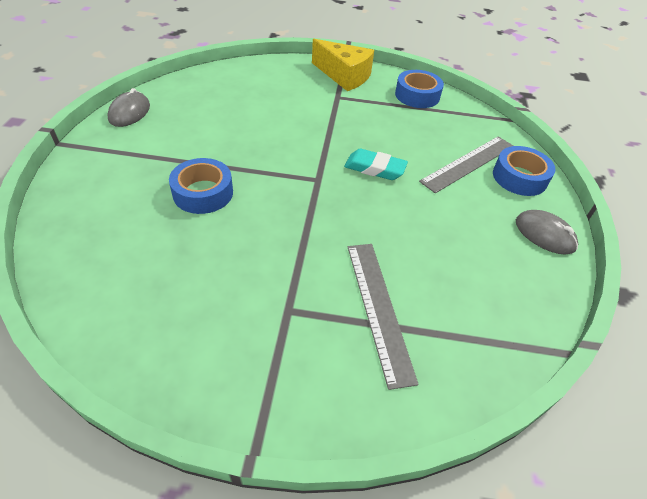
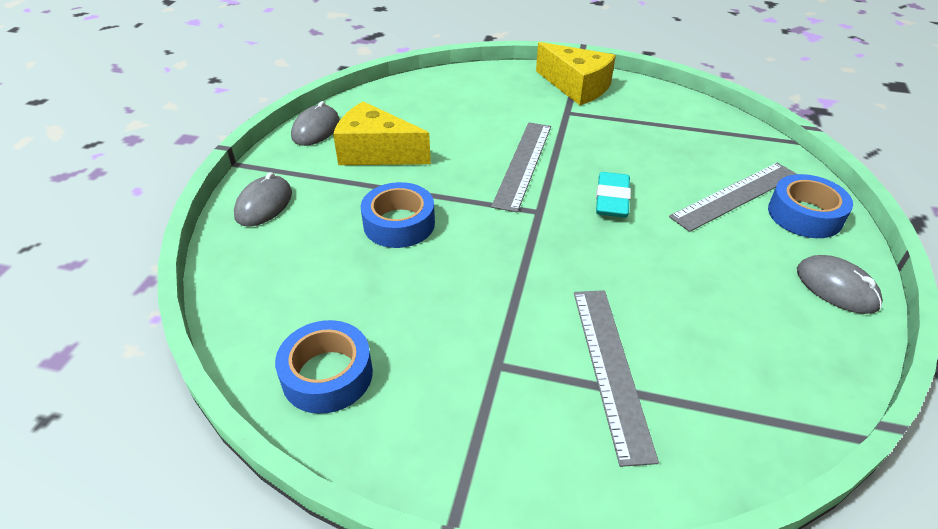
camera: 10 degrees right, 5 degrees down
(85, 179) = (264, 204): none -> grey mouse
(182, 132) = (376, 153): none -> yellow cheese
(304, 140) = (523, 164): none -> grey ruler
(375, 168) = (612, 200): turquoise eraser -> turquoise eraser turned 75 degrees clockwise
(417, 95) = (670, 111): blue tape -> blue tape (327, 375)

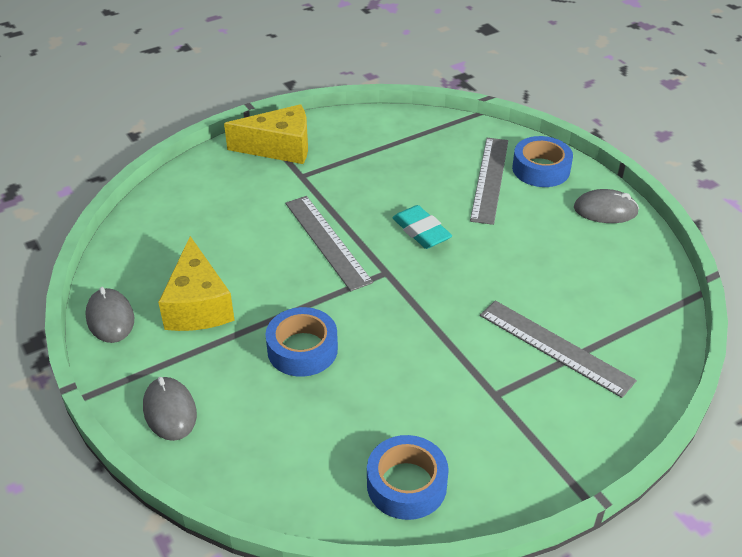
camera: 45 degrees left, 0 degrees up
(376, 153) = (198, 305): yellow cheese -> yellow cheese turned 75 degrees counterclockwise

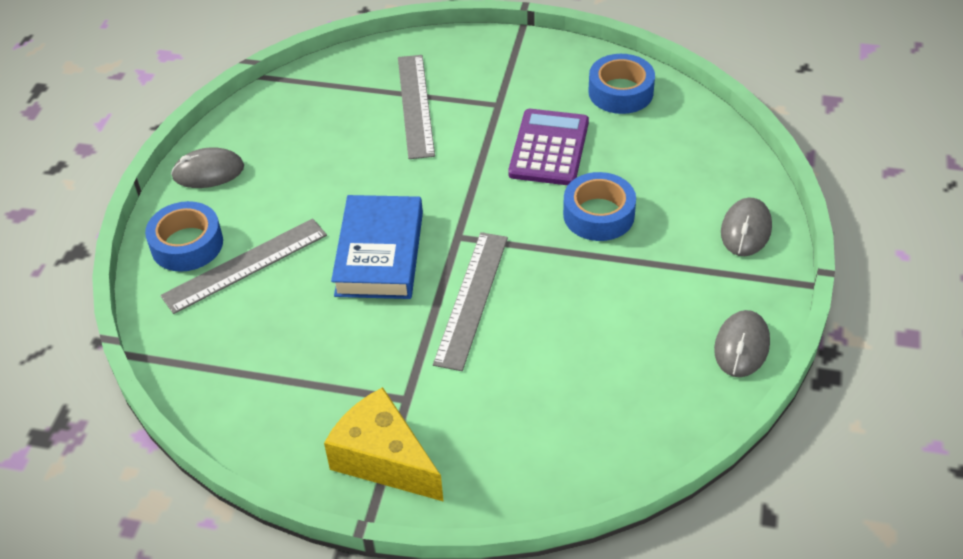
camera: 135 degrees left, 5 degrees up
(198, 305) = (650, 309): yellow cheese -> none
(403, 380) = (549, 148): none -> purple calculator
(421, 231) = (379, 253): turquoise eraser -> blue book
(605, 210) = (208, 172): grey mouse -> grey mouse turned 60 degrees counterclockwise

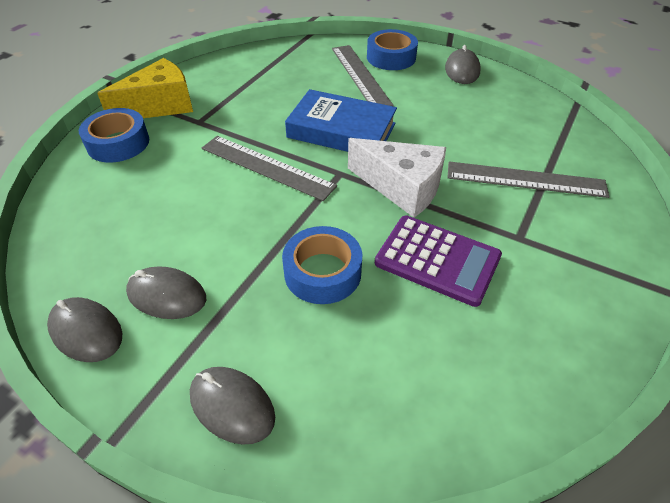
camera: 105 degrees right, 0 degrees up
(462, 186) = (402, 187): none -> white cheese
(620, 92) = (529, 358): blue tape -> blue tape (118, 143)
(677, 309) = (167, 295): none -> grey mouse

